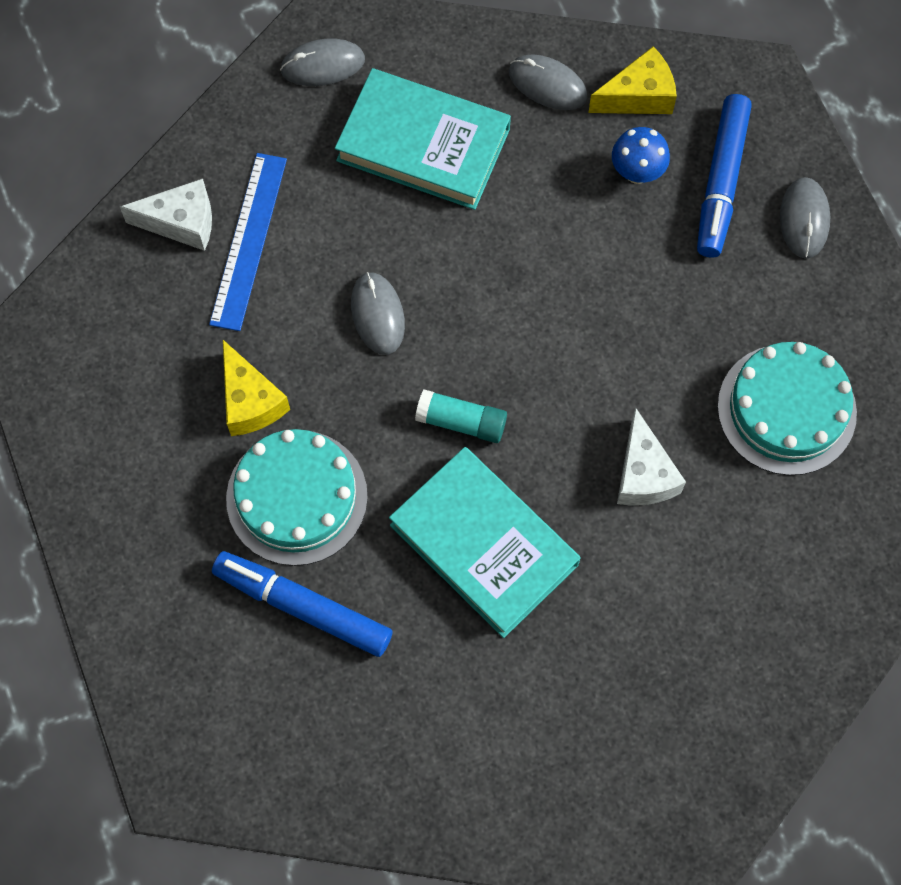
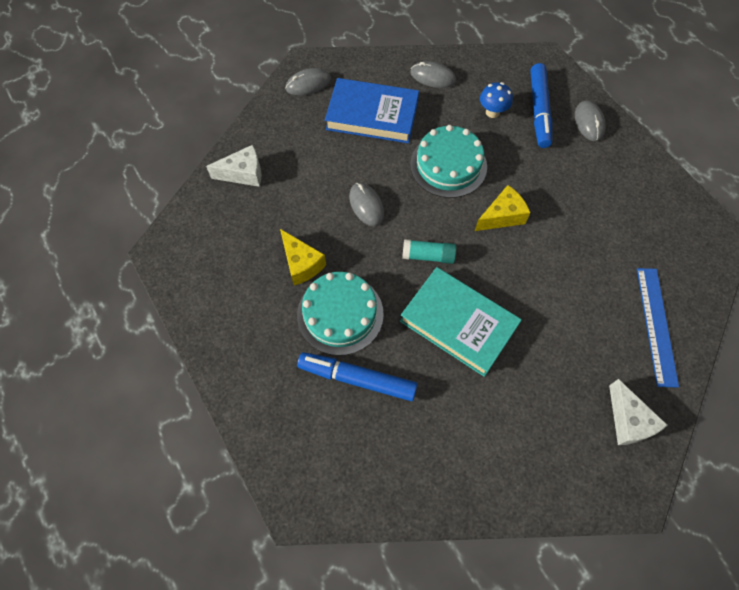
camera: 10 degrees left, 5 degrees down
(249, 241) = (284, 177): blue ruler -> blue ruler (656, 325)
(423, 145) = (372, 115): turquoise book -> blue book
(638, 96) = (483, 76): yellow cheese -> yellow cheese (502, 216)
(643, 474) = (541, 268): white cheese -> white cheese (628, 421)
(786, 409) = (610, 220): turquoise cake -> turquoise cake (448, 165)

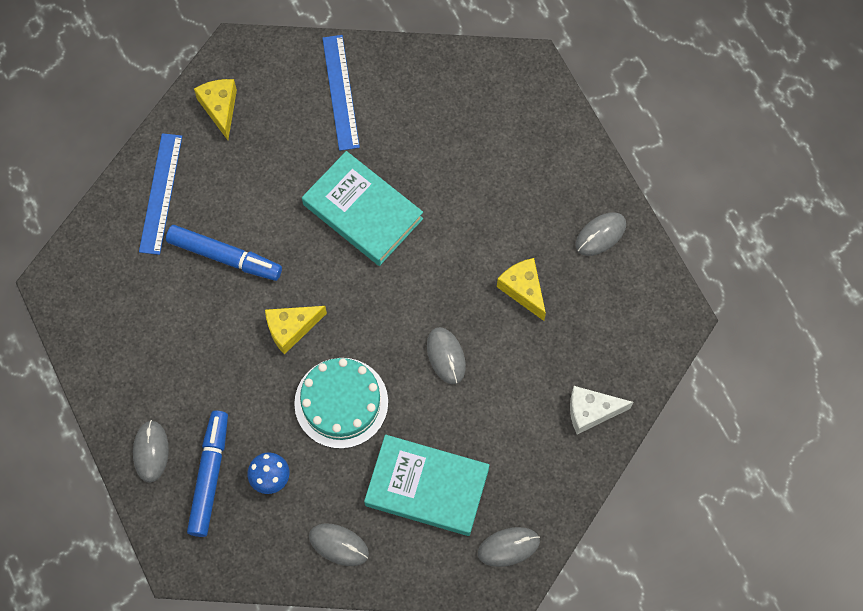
camera: 175 degrees left, 5 degrees up
(228, 319) = (600, 235): none -> grey mouse
(340, 314) = (484, 231): turquoise cake -> none
(357, 378) = (471, 166): blue marker -> blue marker (225, 257)
(372, 115) = (427, 487): blue book -> turquoise book
(428, 256) = (383, 287): turquoise glue stick -> none
(506, 452) = (340, 92): none -> blue ruler
(628, 421) = (220, 108): white cheese -> yellow cheese

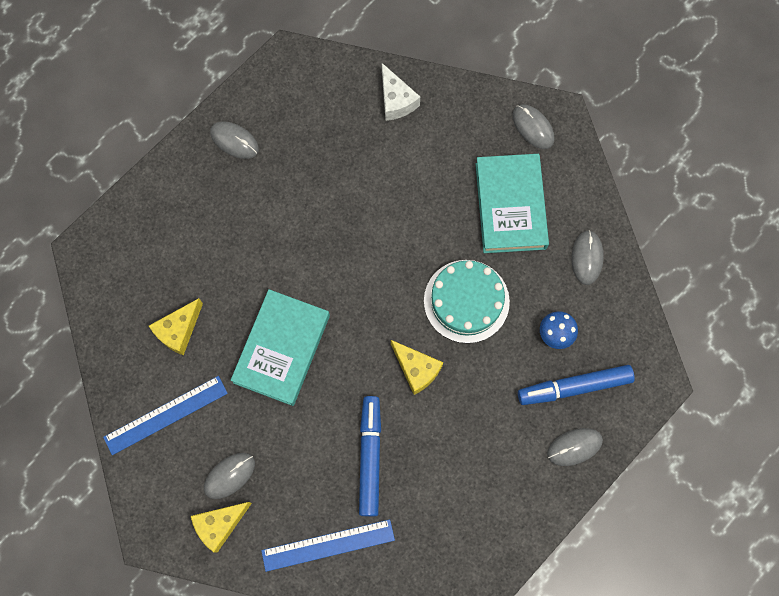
camera: 110 degrees left, 5 degrees up
(446, 356) = (391, 229): grey mouse -> grey mouse (229, 475)
(523, 290) = (308, 187): yellow cheese -> yellow cheese (179, 331)

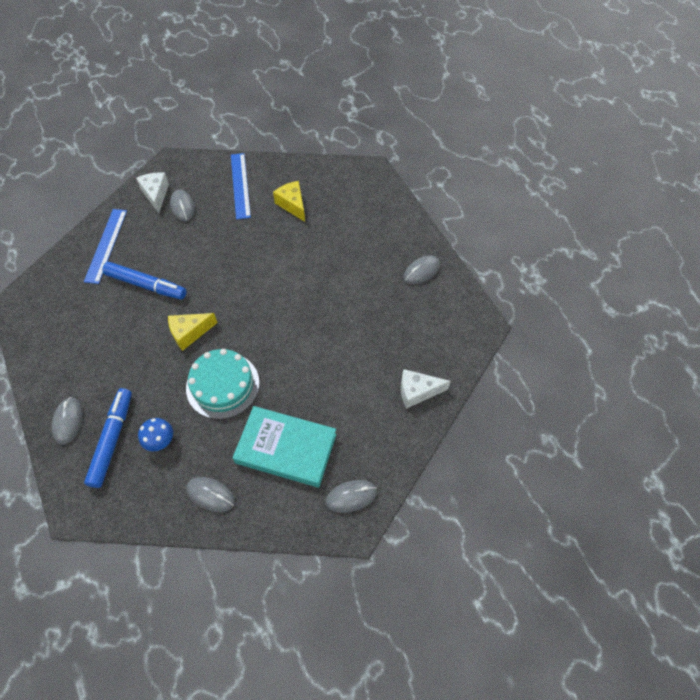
camera: 110 degrees right, 15 degrees down
(220, 525) = (156, 194): yellow cheese -> white cheese
(281, 349) = (250, 256): turquoise book -> none

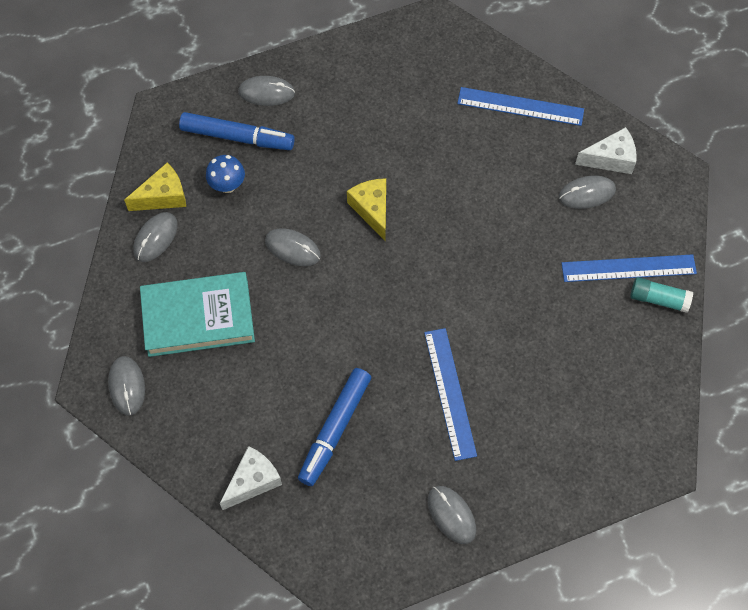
camera: 95 degrees right, 5 degrees up
(146, 285) = (451, 157): blue marker -> blue marker (335, 429)
(222, 385) = (292, 248): turquoise cake -> grey mouse
(262, 171) = (658, 299): none -> turquoise glue stick
(286, 448) = (198, 317): turquoise book -> turquoise book turned 60 degrees clockwise
(292, 205) = (588, 340): yellow cheese -> yellow cheese (163, 196)
(336, 276) = (450, 393): none -> blue ruler
(417, 392) = (253, 481): white cheese -> white cheese turned 45 degrees clockwise

